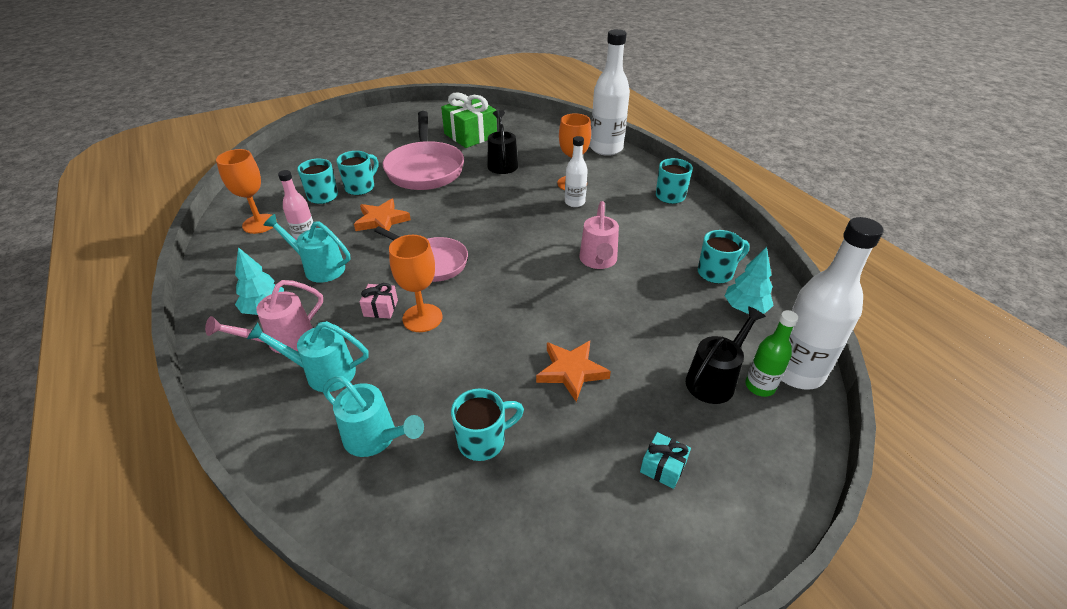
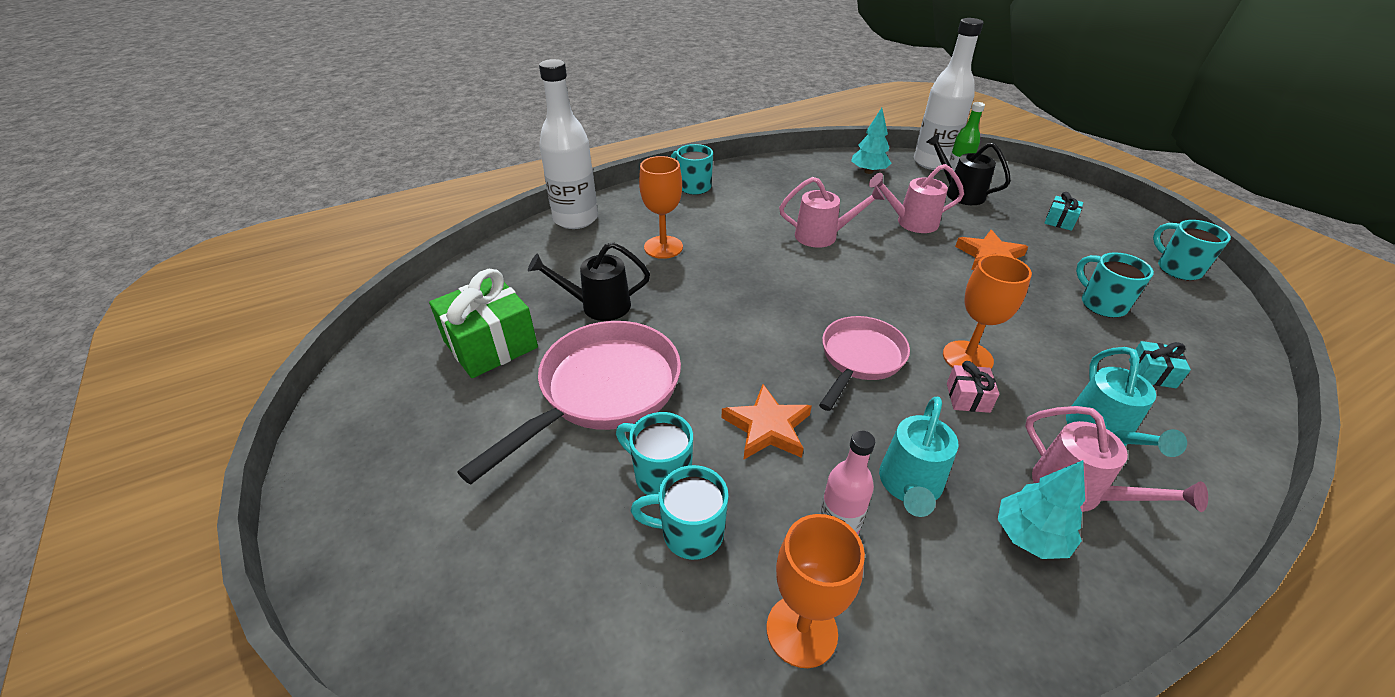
camera: 90 degrees left, 0 degrees up
(375, 438) = (1151, 373): turquoise watering can -> turquoise gift
(425, 169) = (602, 392): pink pan -> pink pan turned 45 degrees counterclockwise
(574, 202) = (708, 247): white bottle -> none
(633, 323) = (911, 222): none -> pink watering can
(716, 273) = (824, 178): turquoise mug -> turquoise mug (1177, 268)

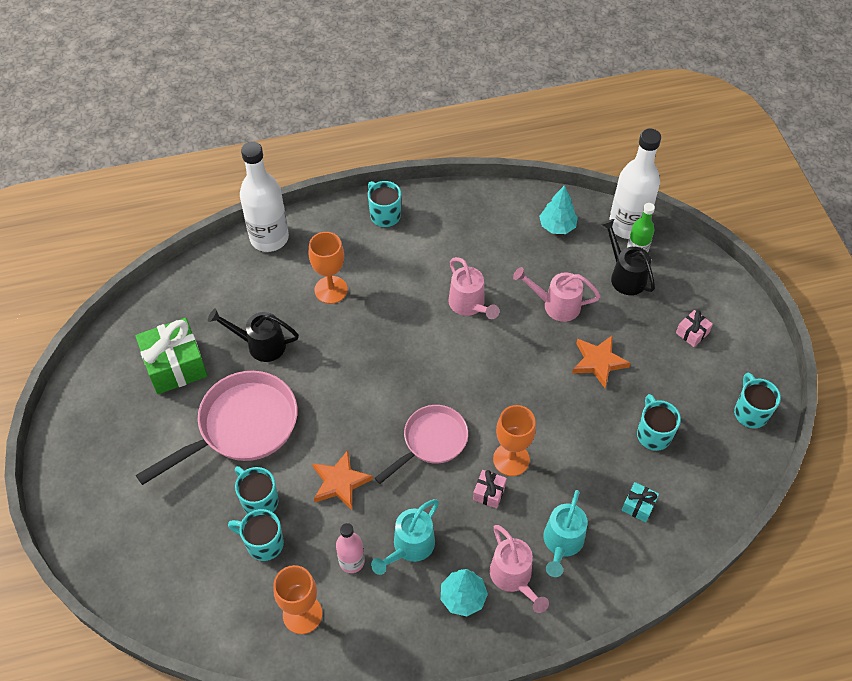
camera: 15 degrees right, 15 degrees up
(822, 236) = (469, 305): pink watering can -> pink watering can turned 45 degrees clockwise
(1059, 221) = (692, 333): turquoise gift -> pink gift

